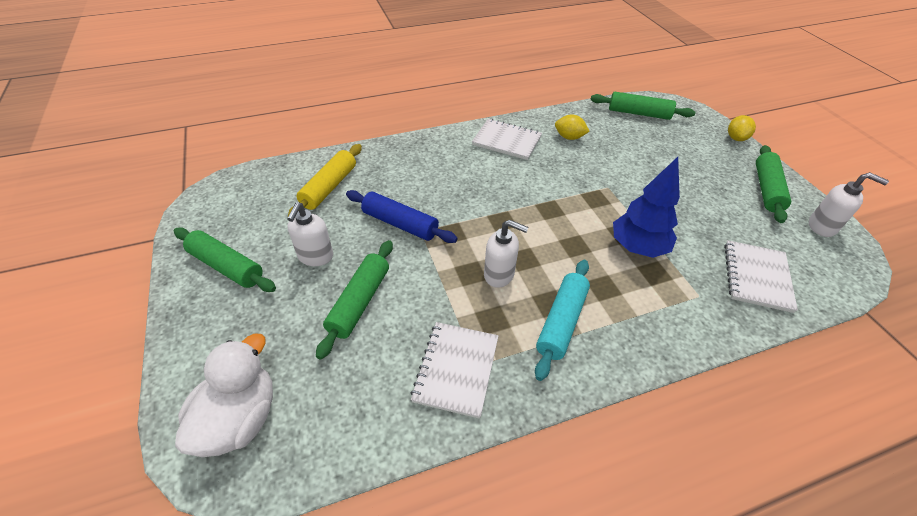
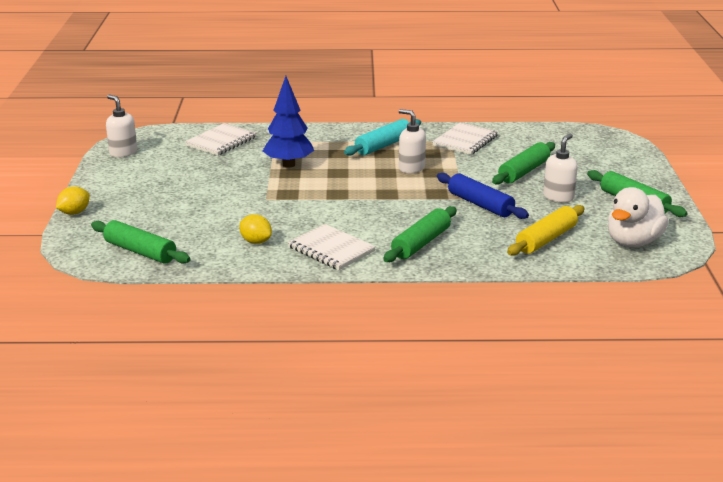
camera: 160 degrees left, 20 degrees down
(240, 419) = (601, 145): white duck -> white duck (633, 242)
(767, 189) = (123, 176): green rolling pin -> green rolling pin (421, 243)

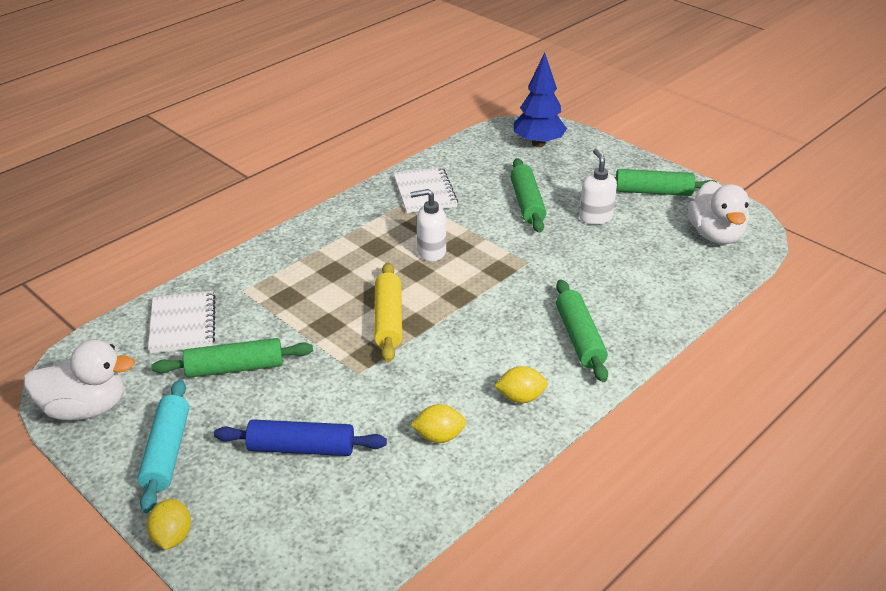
camera: 45 degrees left, 10 degrees up
(123, 153) = (85, 408): white soap dispenser -> white duck
(140, 251) = (345, 536): green rolling pin -> green rolling pin (235, 368)
(289, 164) = (308, 314): blue tree -> blue tree (538, 143)
(331, 249) = (520, 397): white notebook -> yellow lemon
(383, 145) = (361, 237): turquoise rolling pin -> turquoise rolling pin (167, 452)
(480, 204) = (553, 262): blue rolling pin -> blue rolling pin (301, 448)
(546, 239) = (658, 270): yellow rolling pin -> yellow rolling pin (388, 320)

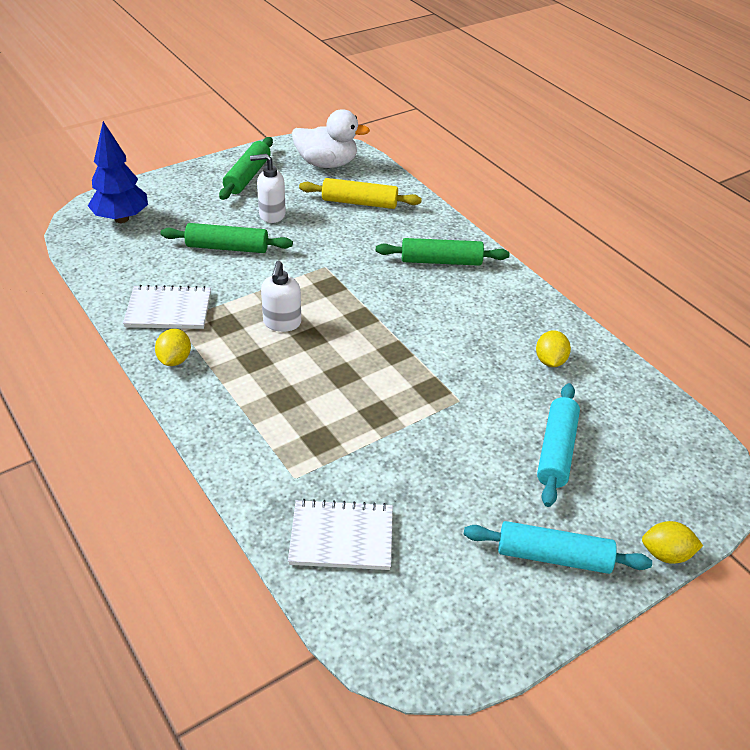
camera: 80 degrees left, 5 degrees up
(85, 408) = (474, 635): white duck -> none
(235, 368) = (431, 493): green rolling pin -> none
(301, 448) = (556, 451): blue rolling pin -> turquoise rolling pin
(388, 320) = (383, 369): yellow rolling pin -> yellow rolling pin (359, 203)
(520, 397) = (509, 307): yellow lemon -> yellow lemon (174, 360)

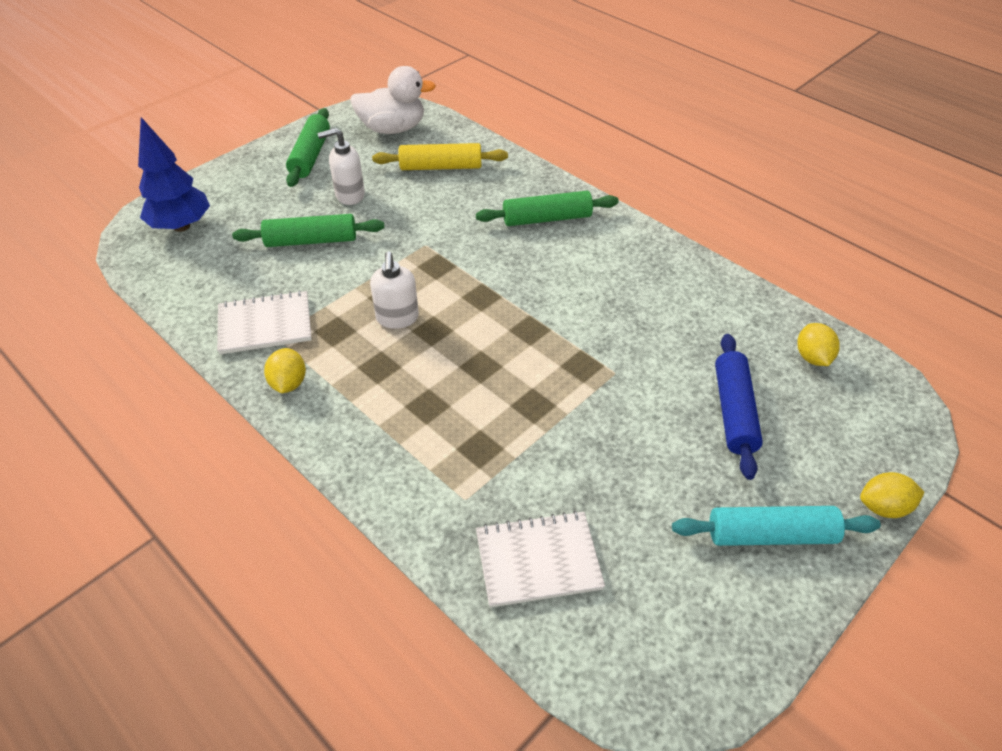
camera: 10 degrees left, 5 degrees up
(550, 361) = (694, 311): yellow lemon -> yellow lemon (812, 357)
(556, 451) = (734, 411): turquoise rolling pin -> blue rolling pin

